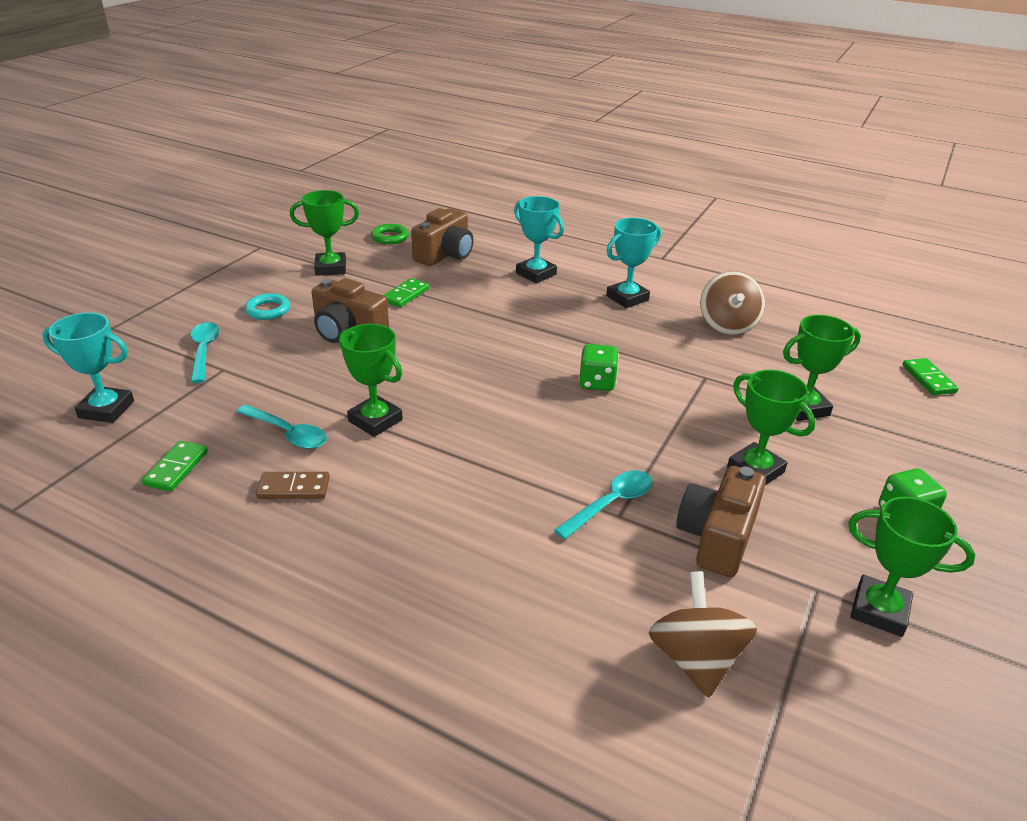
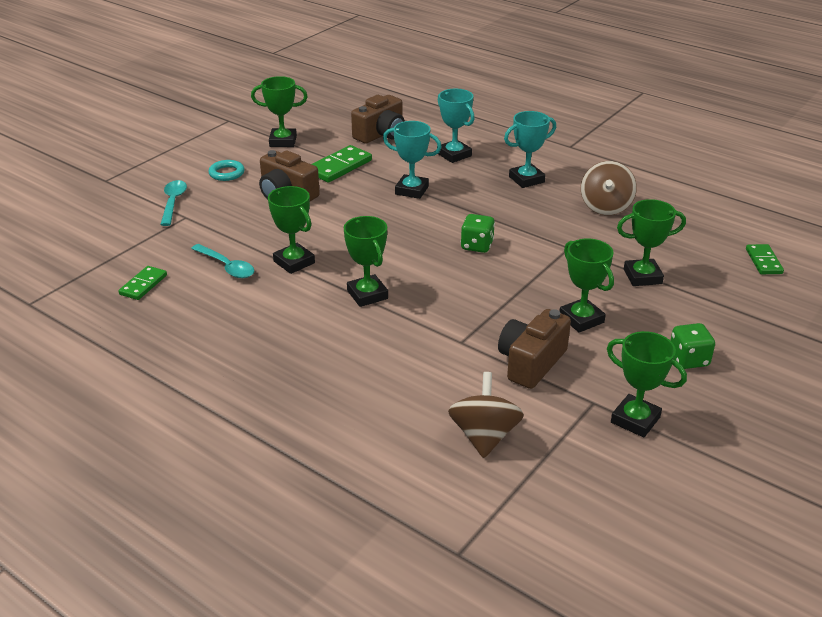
camera: 10 degrees right, 0 degrees up
(106, 409) = (97, 241): turquoise trophy -> turquoise trophy (411, 190)
(294, 488) = (225, 304): brown domino -> none
(390, 237) = (338, 117): green ring -> none
(405, 295) = (339, 167): green domino -> green domino, size x1.57
(480, 458) = (367, 295): none -> green trophy
(610, 504) = (457, 333): turquoise spoon -> none

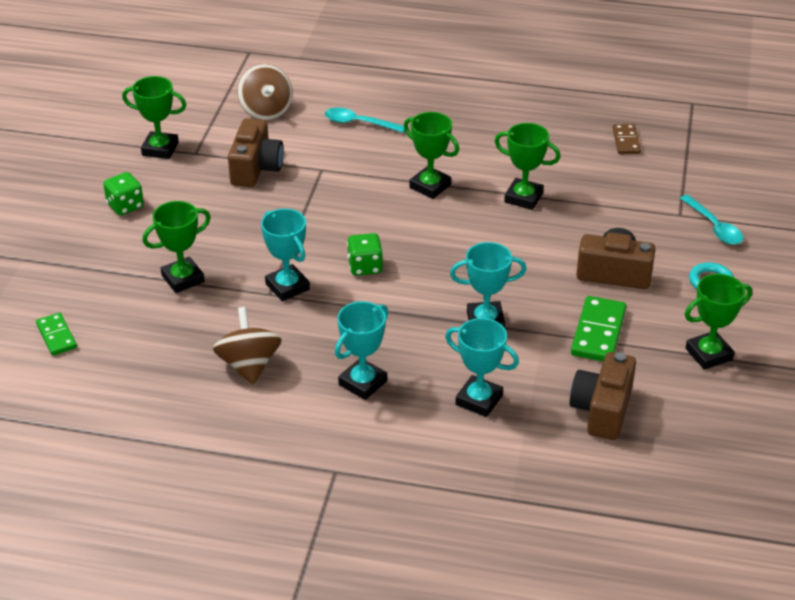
camera: 155 degrees right, 5 degrees up
(143, 285) = (626, 141): green domino -> brown domino
(227, 267) = (577, 176): turquoise spoon -> turquoise spoon (358, 123)
(551, 248) = (287, 287): none -> turquoise trophy
(581, 319) = (228, 217): green trophy -> none

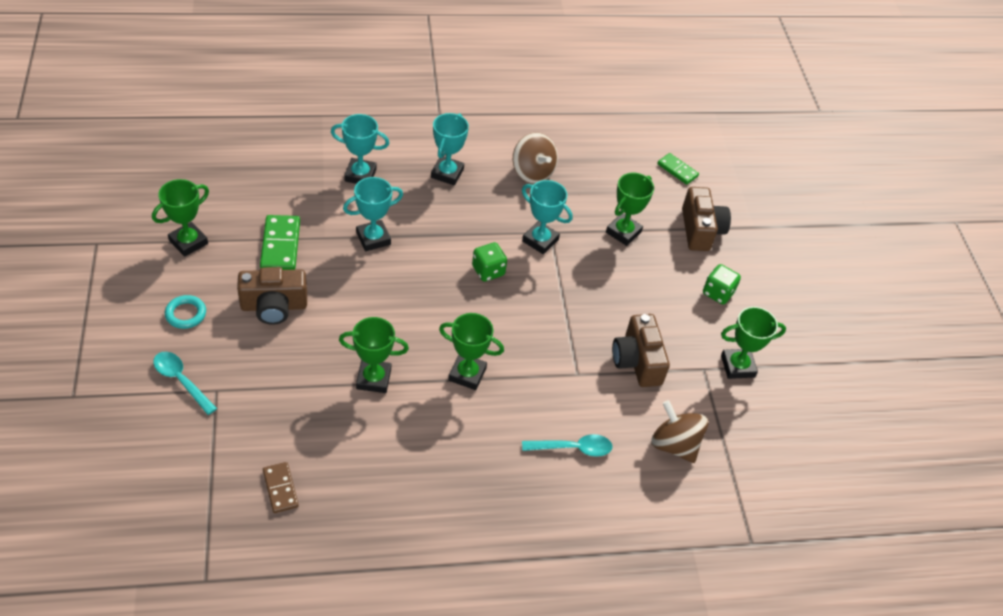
camera: 155 degrees right, 10 degrees up
(602, 410) = (269, 183): brown camera -> brown camera (700, 230)

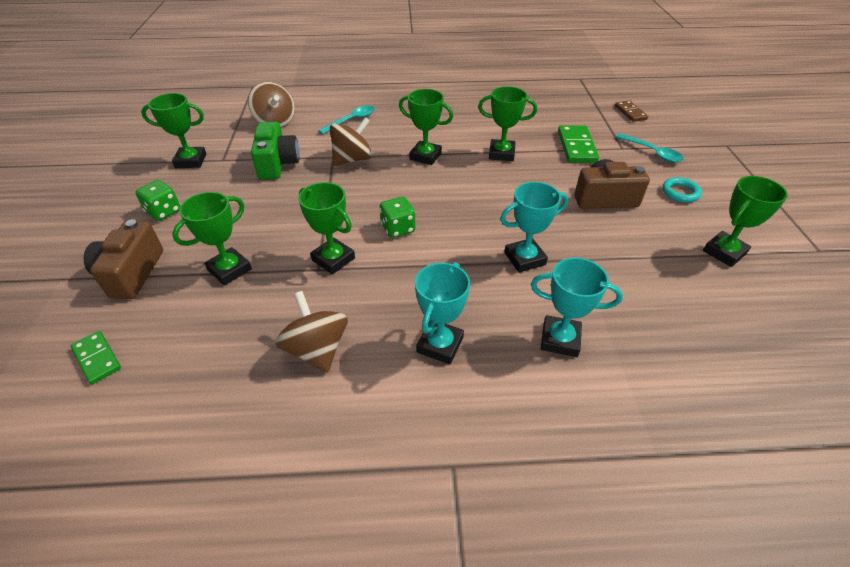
camera: 170 degrees left, 5 degrees down
(280, 245) = (624, 250): green domino -> green domino (576, 146)
(280, 488) = (552, 106): brown domino -> brown domino (630, 113)
(540, 240) = (333, 259): turquoise trophy -> green trophy
(553, 369) = (352, 159): none -> brown spinning top
(573, 448) = (351, 120): turquoise spoon -> turquoise spoon turned 135 degrees clockwise
(637, 361) = (277, 164): brown camera -> green camera

